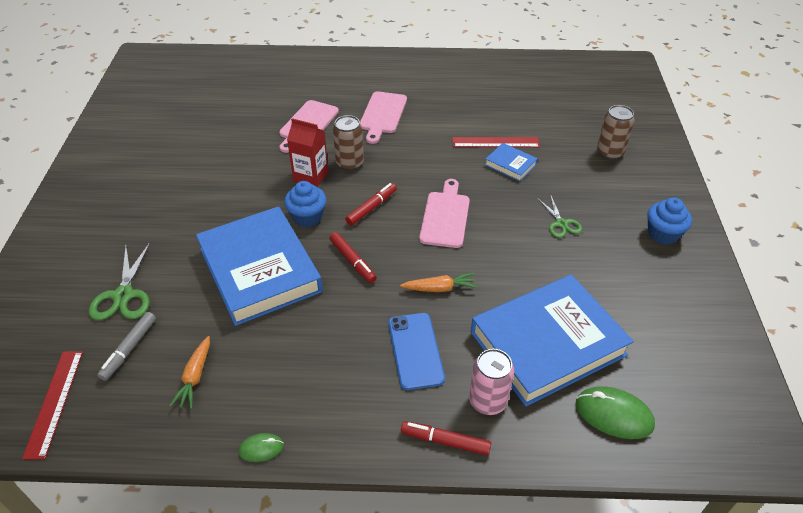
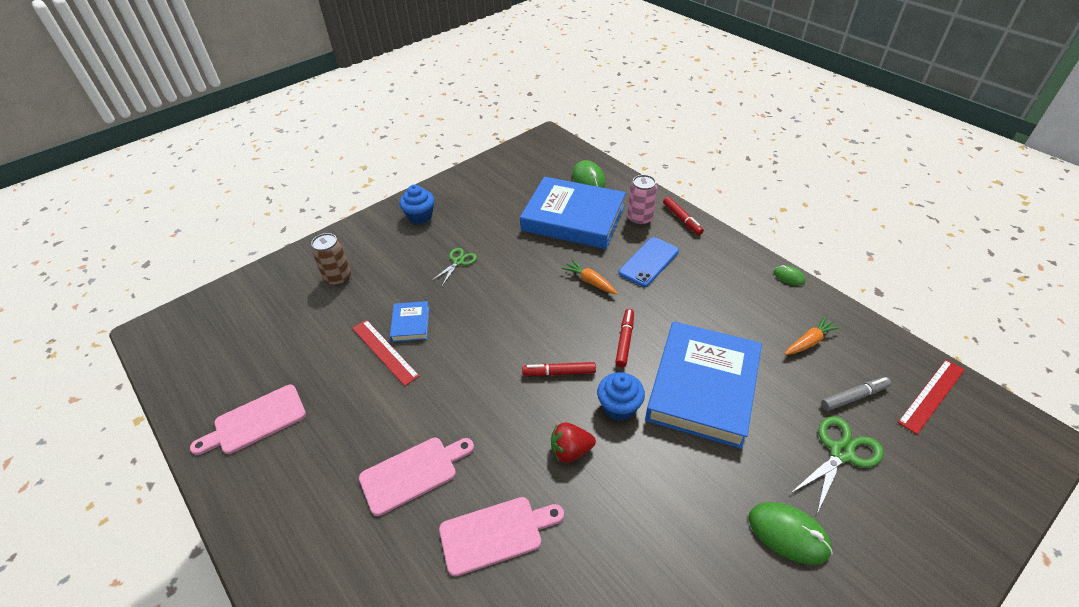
camera: 130 degrees left, 0 degrees up
(140, 224) = (788, 534): none -> green mouse
(311, 176) = (570, 451): red carton -> red strawberry
(350, 163) = (520, 436): brown can -> none
(445, 217) = (518, 322): pink cutting board -> pink cutting board (256, 421)

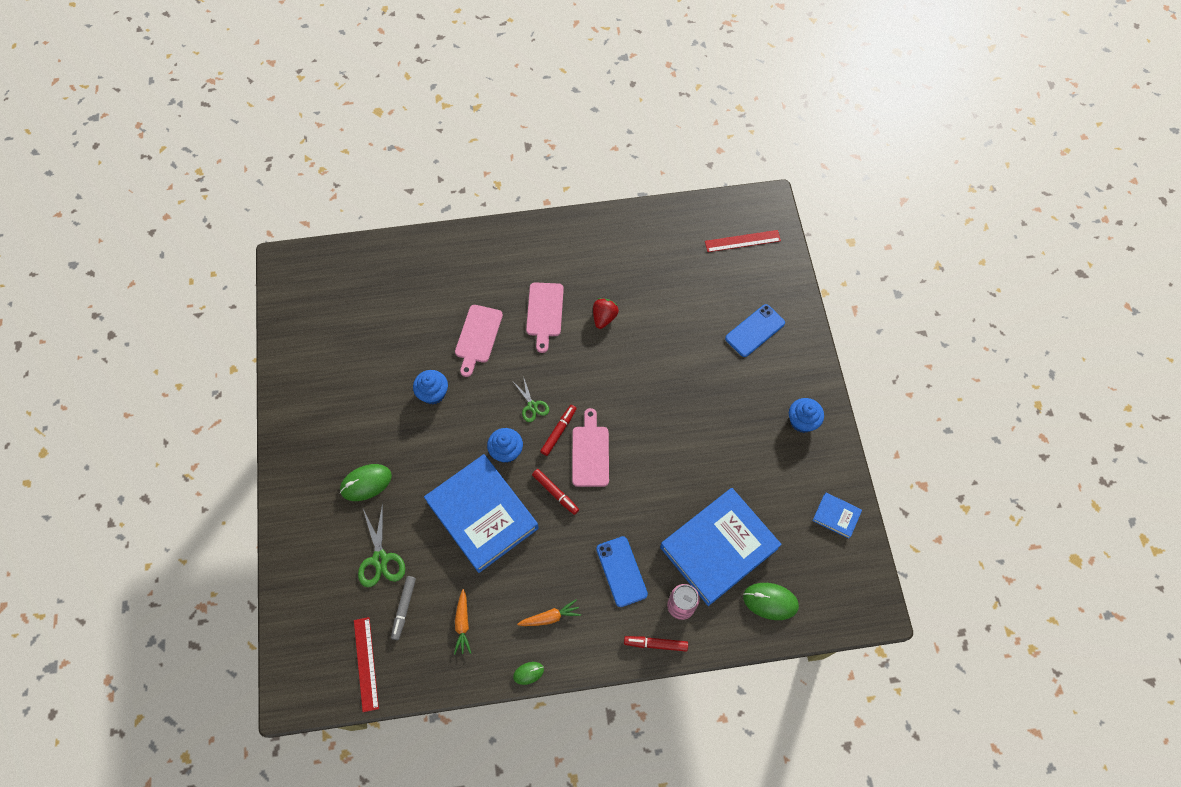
camera: 120 degrees right, 20 degrees up
(256, 421) = (642, 244): pink cutting board -> pink cutting board (590, 453)
(338, 278) = (755, 331): brown can -> blue phone
(385, 351) = (653, 334): red ruler -> red ruler (742, 241)
(410, 324) = (670, 360): blue book -> blue book (836, 516)
(458, 262) = (719, 423): green scissors -> green scissors (532, 406)
(570, 451) = (497, 403): red strawberry -> red strawberry (604, 317)
(590, 281) = (630, 509): orange carrot -> orange carrot (550, 617)
(613, 536) = (433, 393): none -> blue cupcake

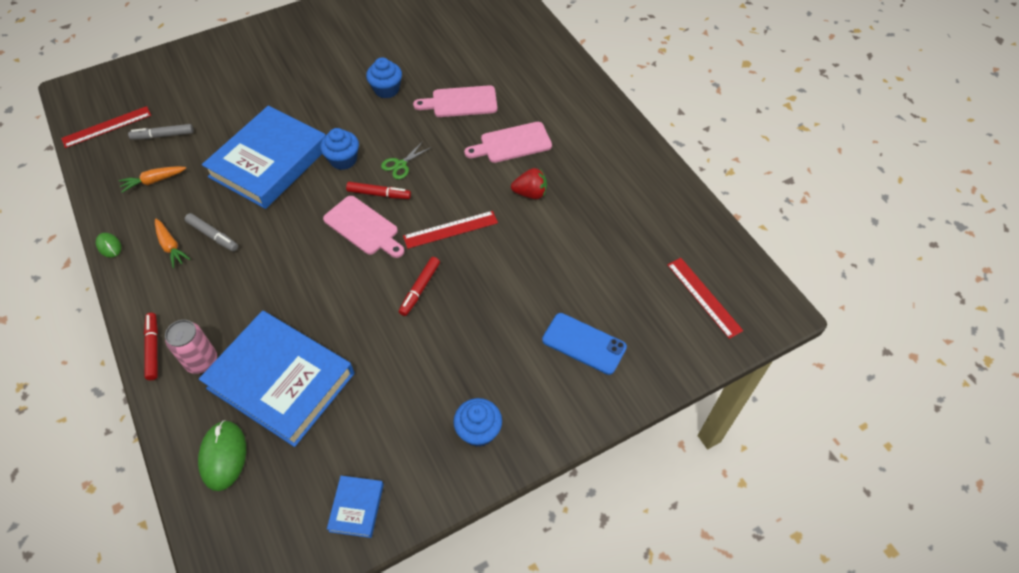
camera: 70 degrees right, 10 degrees down
(366, 483) = (280, 74): green mouse -> none
(380, 559) = (208, 105): green scissors -> none
(551, 578) = (213, 235): none -> grey marker
(555, 493) = (308, 211): red marker -> red marker (420, 289)
(590, 453) = (363, 227): pink cutting board -> pink cutting board turned 60 degrees clockwise
(618, 387) = (450, 229): none -> red ruler
(621, 571) = (232, 293): blue phone -> none

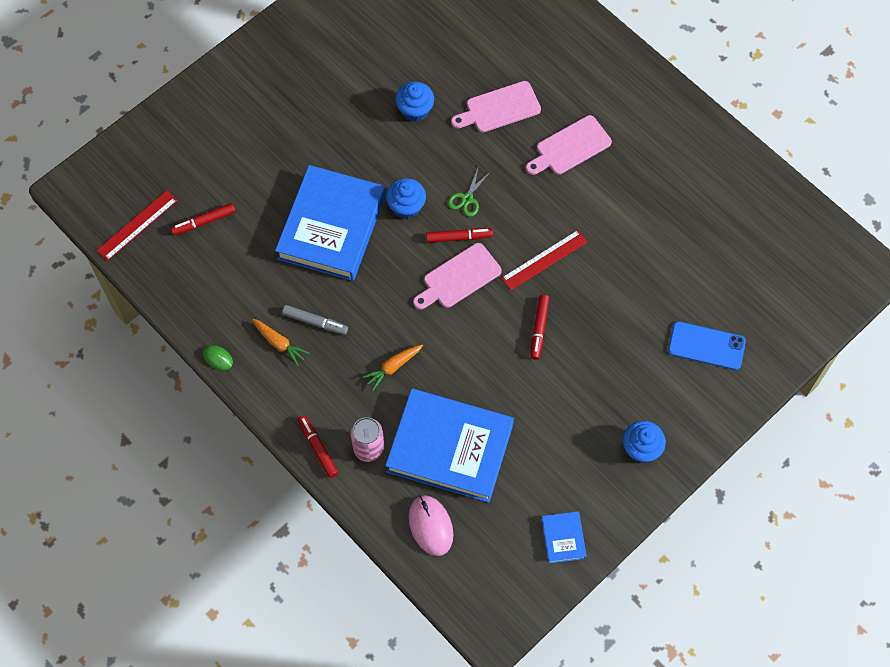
camera: 15 degrees left, 10 degrees up
(154, 181) = (223, 277): orange carrot -> orange carrot (393, 367)
(163, 136) = (204, 222): grey marker -> red marker
(223, 456) = (431, 526): green mouse -> pink mouse
(363, 227) = (459, 278): pink cutting board -> pink cutting board turned 120 degrees clockwise
(530, 193) = (607, 201): red strawberry -> none
(703, 297) = (801, 273): red ruler -> none

